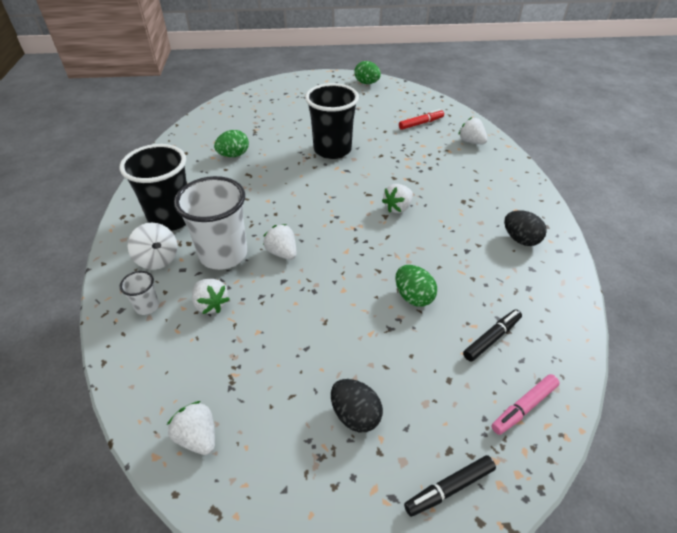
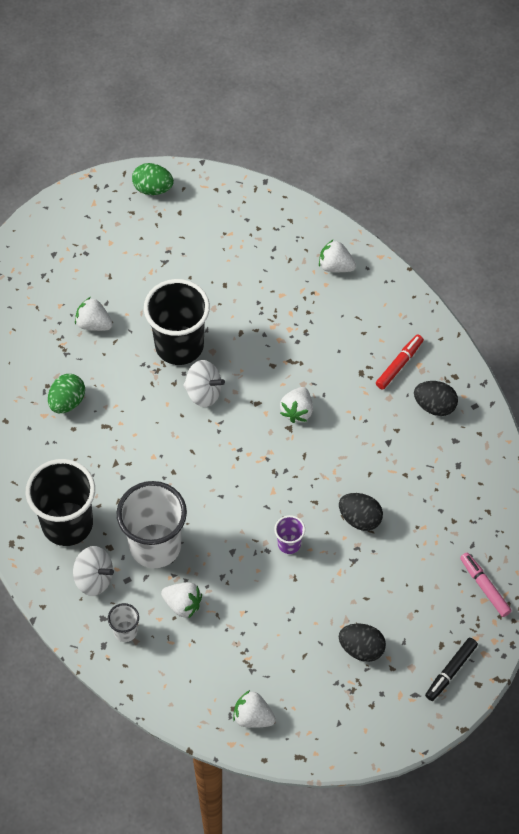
camera: 25 degrees left, 15 degrees up
(282, 252) = (211, 519): white strawberry -> white strawberry (94, 324)
(332, 177) = (203, 393): none -> white spinning top
(336, 293) = (289, 544): none -> purple cup
(413, 297) = (360, 518): green egg -> black egg
(421, 123) = (262, 252): red marker -> red marker (399, 365)
(491, 338) = (442, 534): black marker -> none
(523, 407) = (484, 587): pink marker -> pink marker turned 120 degrees clockwise

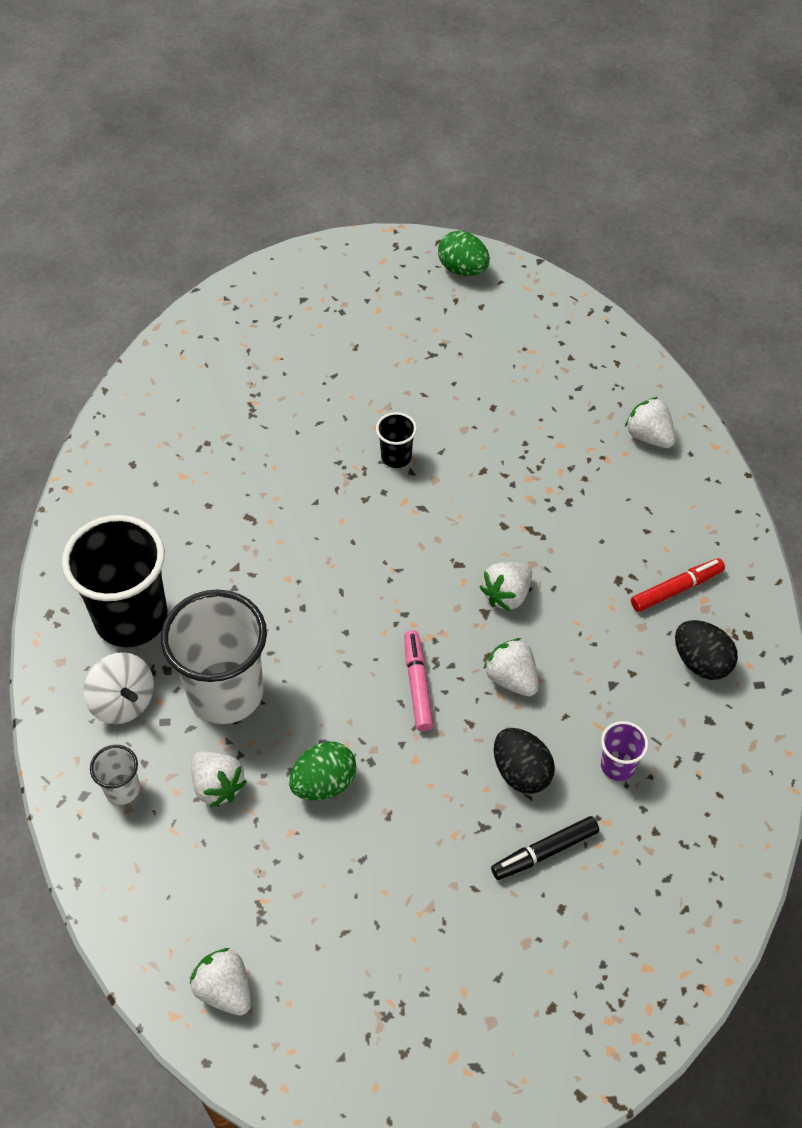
camera: 25 degrees right, 5 degrees down
(67, 402) = (219, 471): green egg -> green egg (324, 783)
(94, 324) = (305, 393): white strawberry -> white strawberry (512, 678)
(179, 345) = (396, 457): black cup -> black cup, size x0.45
(203, 393) = (396, 525): white spinning top -> none
(289, 544) = (405, 765): purple cup -> purple cup (618, 766)
(361, 648) = (431, 959): black egg -> none
(450, 671) = (546, 1055): black marker -> black marker (544, 852)
(484, 587) = (657, 949): pink marker -> pink marker (418, 684)

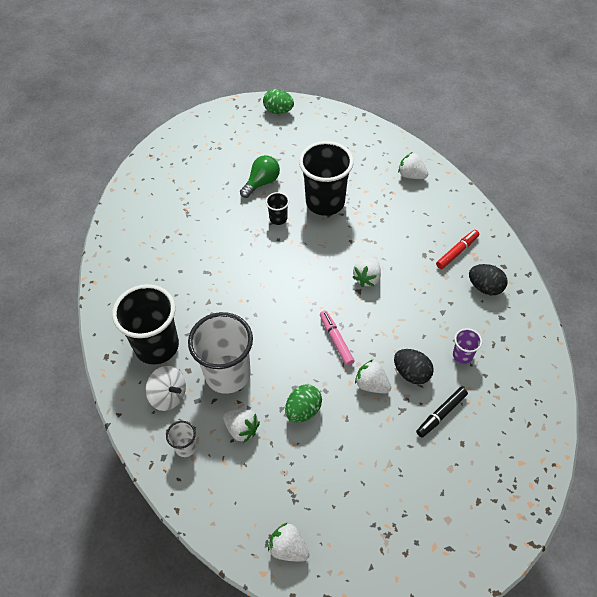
camera: 15 degrees left, 0 degrees up
(390, 389) = (262, 183): none -> green light bulb
(484, 448) = (325, 202): none -> black cup
(512, 678) = (387, 323): white strawberry -> white strawberry (371, 384)

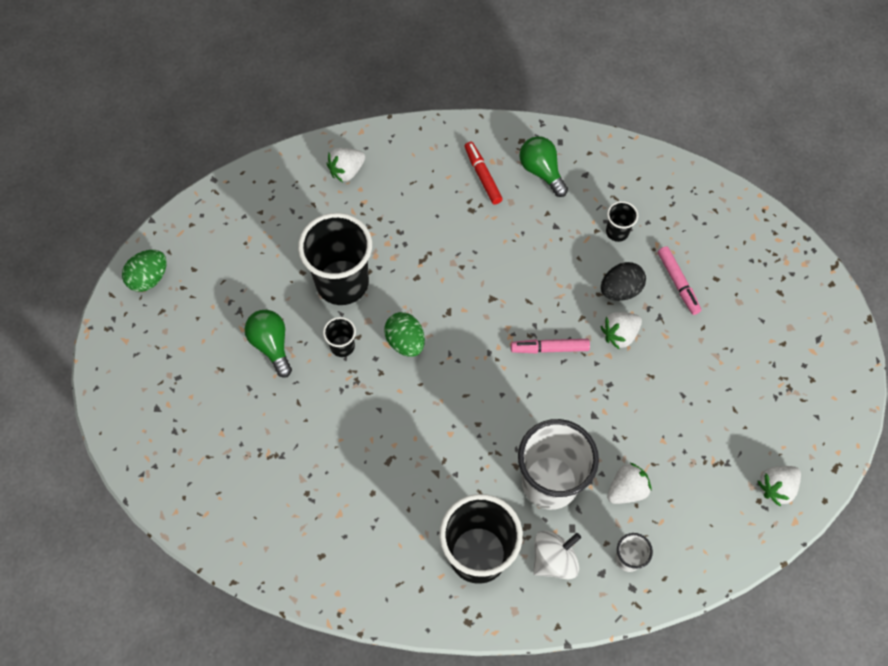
camera: 70 degrees left, 10 degrees up
(303, 410) = (626, 416): green egg -> green egg (405, 342)
(367, 278) = (478, 282): white strawberry -> none
(441, 414) = (678, 283): black marker -> pink marker
(462, 355) = (617, 232): purple cup -> black cup
(485, 287) = (541, 171): black egg -> green light bulb

